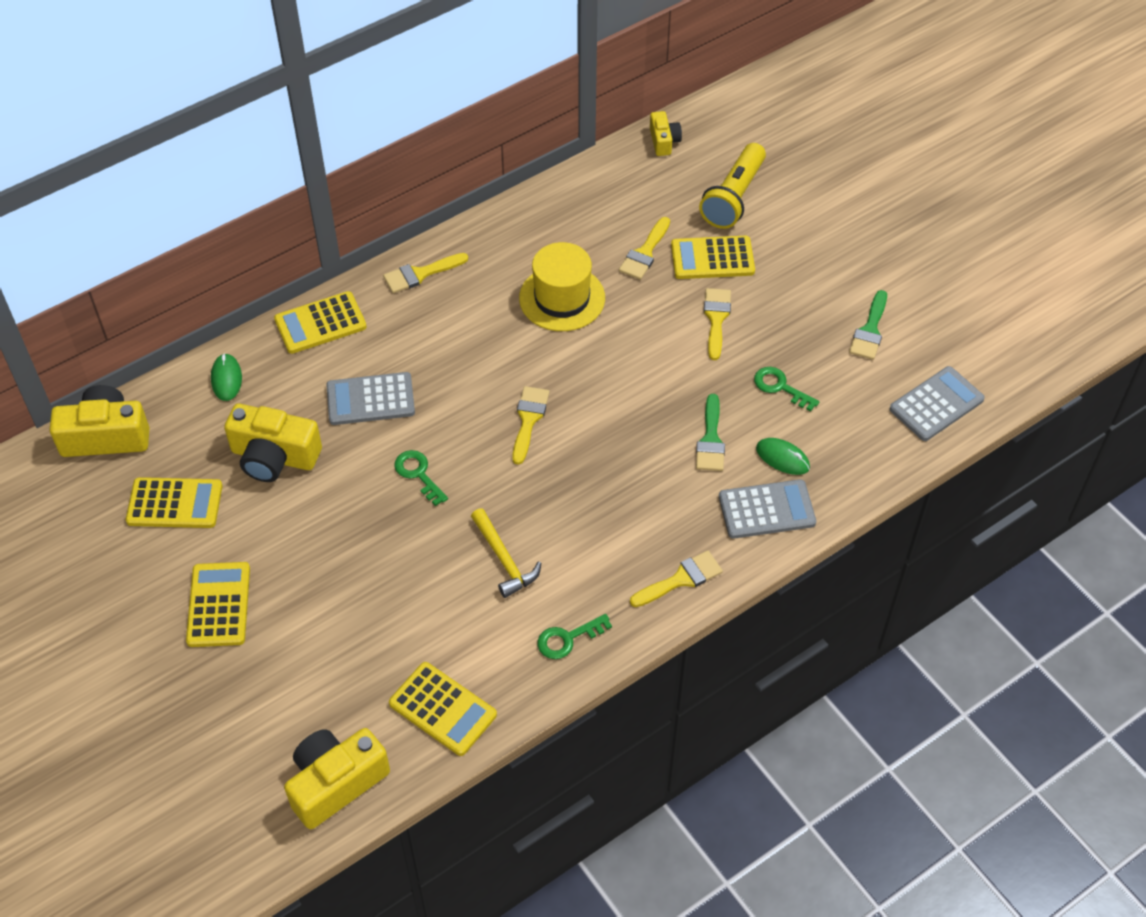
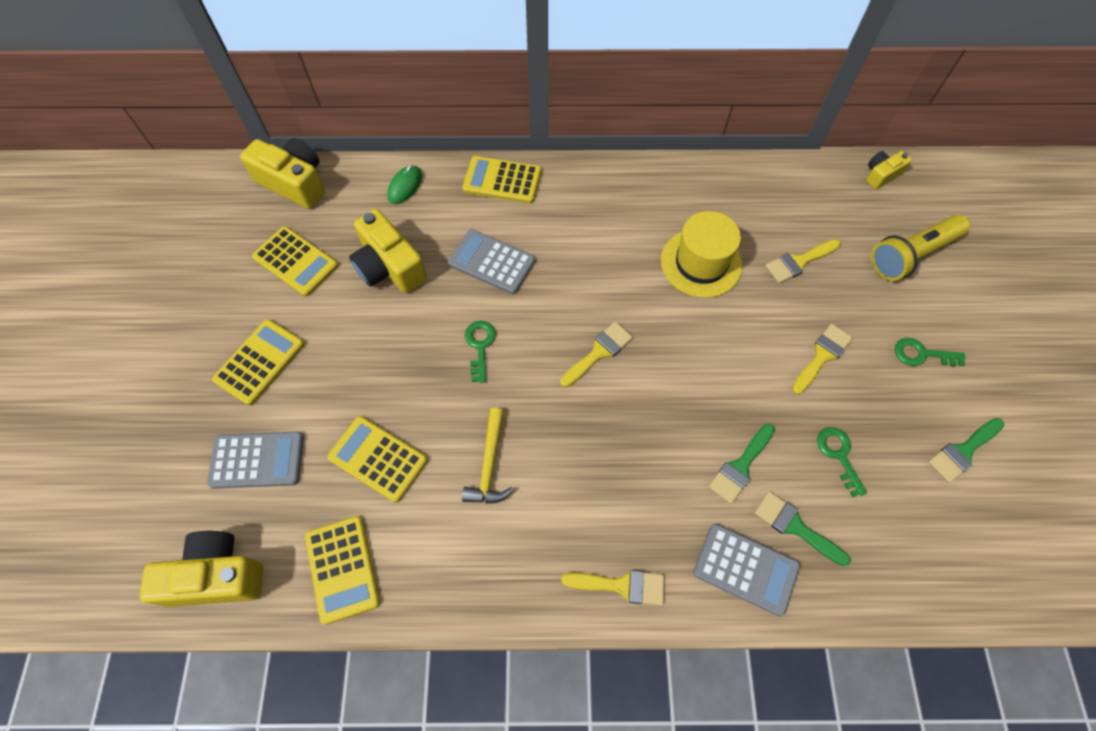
camera: 35 degrees right, 10 degrees up
(420, 274) = (604, 182): yellow brush -> none
(567, 639) = (486, 575): green key -> green key (921, 354)
(664, 141) = (881, 175): yellow camera -> yellow camera turned 150 degrees counterclockwise
(712, 258) = (855, 299): yellow calculator -> yellow calculator (378, 458)
(782, 458) = (795, 526): green mouse -> green brush
(936, 404) = (985, 568): grey calculator -> grey calculator (257, 460)

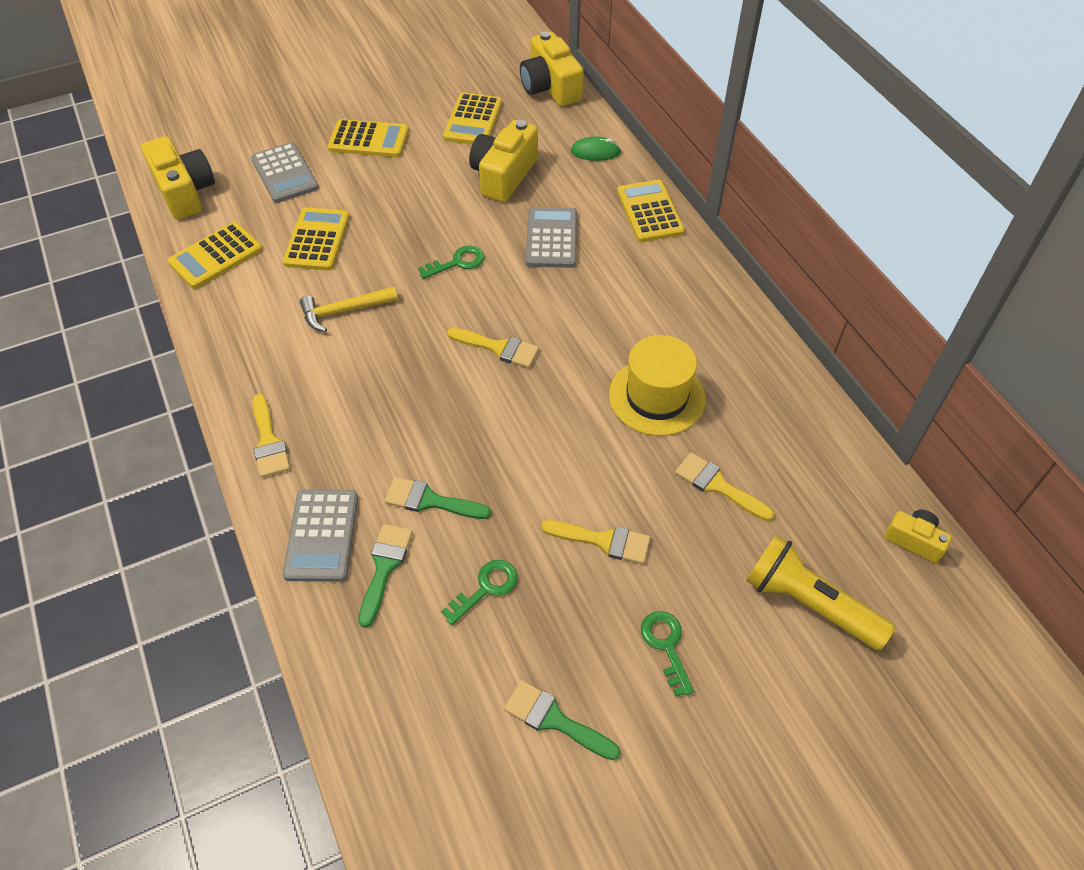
camera: 65 degrees right, 10 degrees down
(294, 183) = (550, 87): yellow camera -> yellow camera turned 150 degrees clockwise

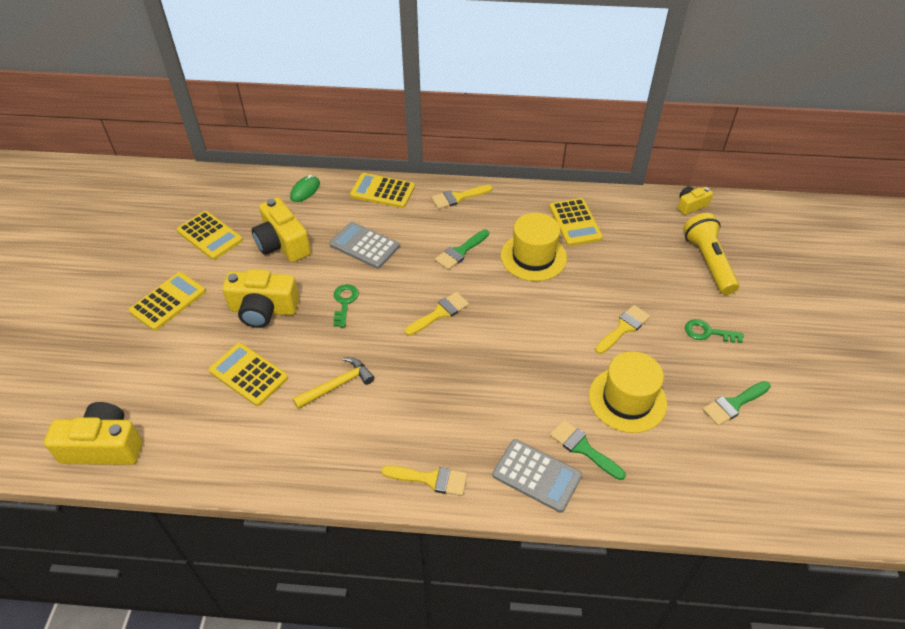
camera: 60 degrees left, 5 degrees down
(215, 256) = (205, 449): yellow calculator -> yellow calculator (575, 222)
(284, 173) = (152, 368): grey calculator -> none
(344, 311) = (337, 385): yellow hammer -> yellow hammer turned 135 degrees counterclockwise
(430, 501) = (543, 401): green brush -> green brush (460, 252)
(486, 588) = (627, 399): green key -> yellow hat
(550, 87) = (219, 183): yellow camera -> yellow camera (263, 309)
(718, 486) = (614, 261): yellow brush -> yellow brush (458, 197)
(809, 602) = (708, 262): yellow flashlight -> yellow flashlight turned 105 degrees clockwise

